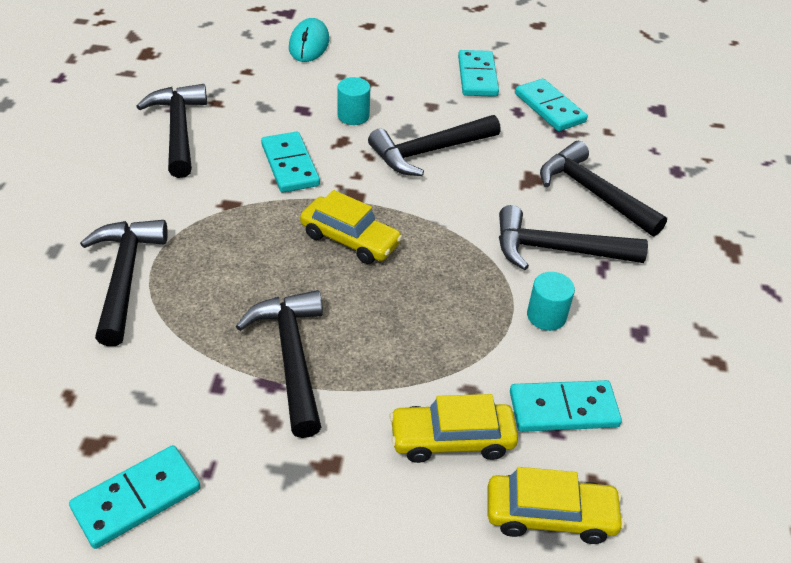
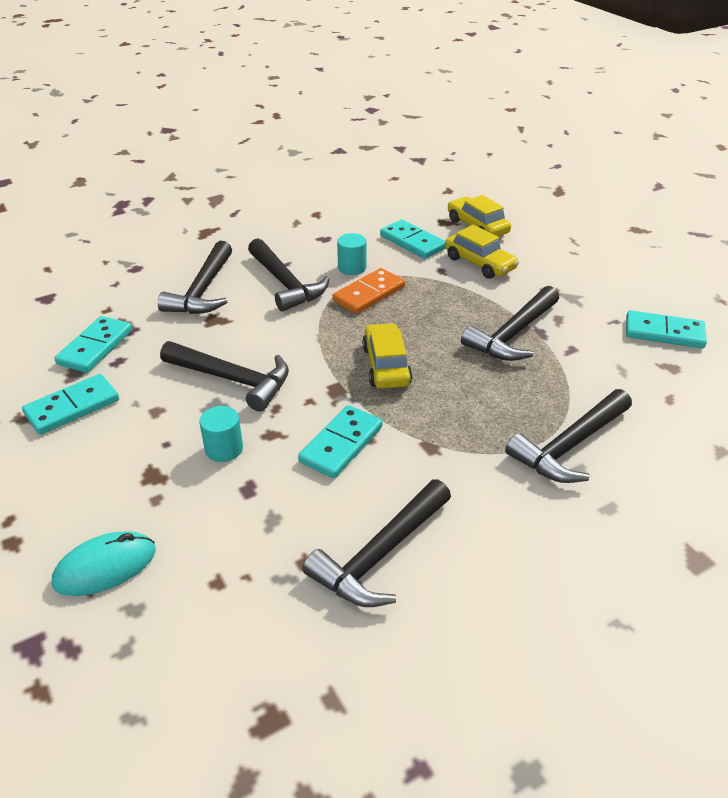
camera: 125 degrees left, 5 degrees down
(479, 297) = (369, 294): none -> orange domino

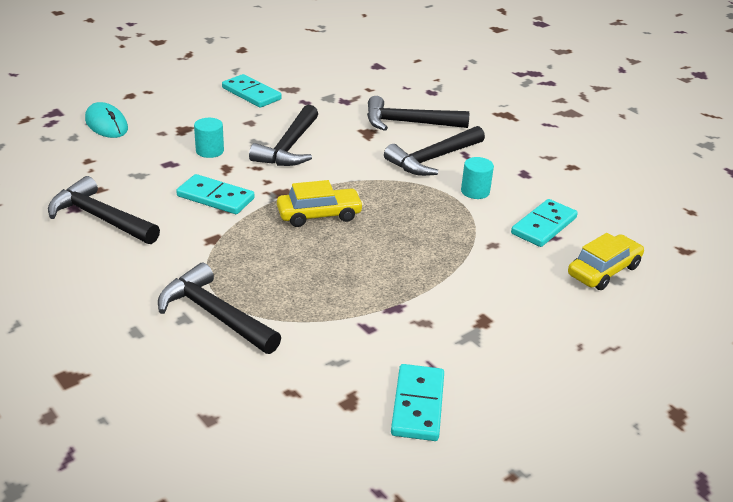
camera: 80 degrees right, 5 degrees down
(95, 347) = (320, 91): turquoise domino -> none
(369, 294) = (431, 202): orange domino -> none
(479, 263) = (518, 270): yellow car -> none
(512, 334) = (385, 288): black hammer -> none

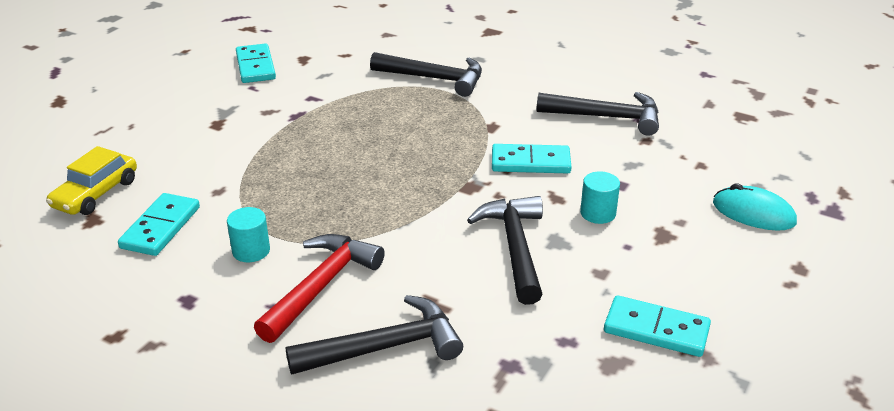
camera: 160 degrees right, 0 degrees up
(319, 215) = (413, 173): yellow car -> none
(433, 159) = (321, 286): black hammer -> red hammer

